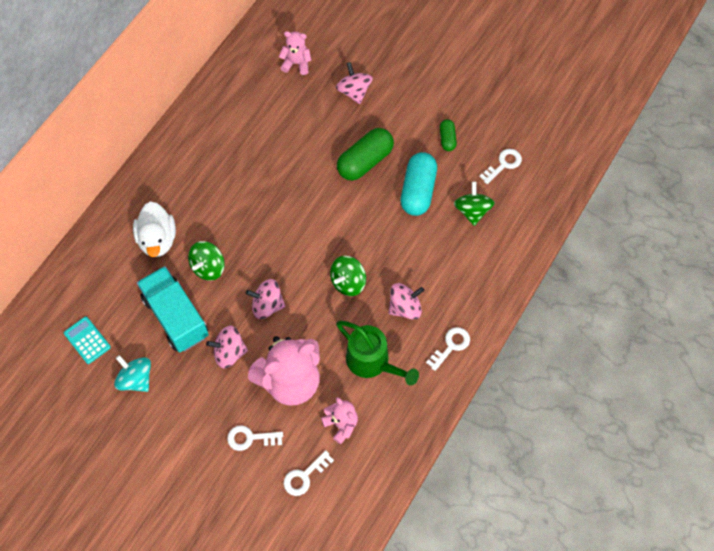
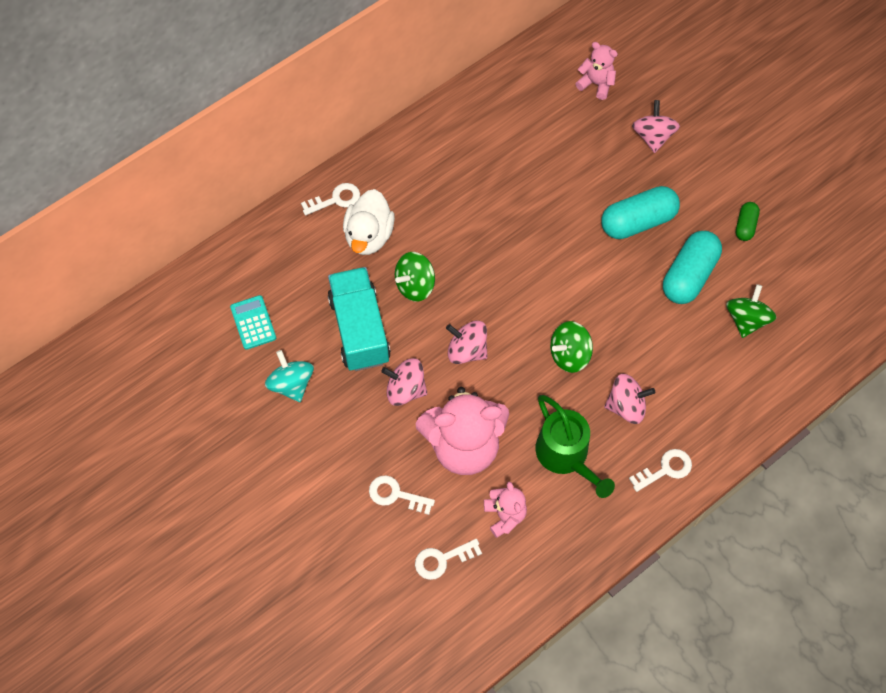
camera: 20 degrees right, 0 degrees up
(365, 161) = (637, 221): green capsule -> turquoise capsule
(503, 165) = (803, 277): white key -> white key (335, 199)

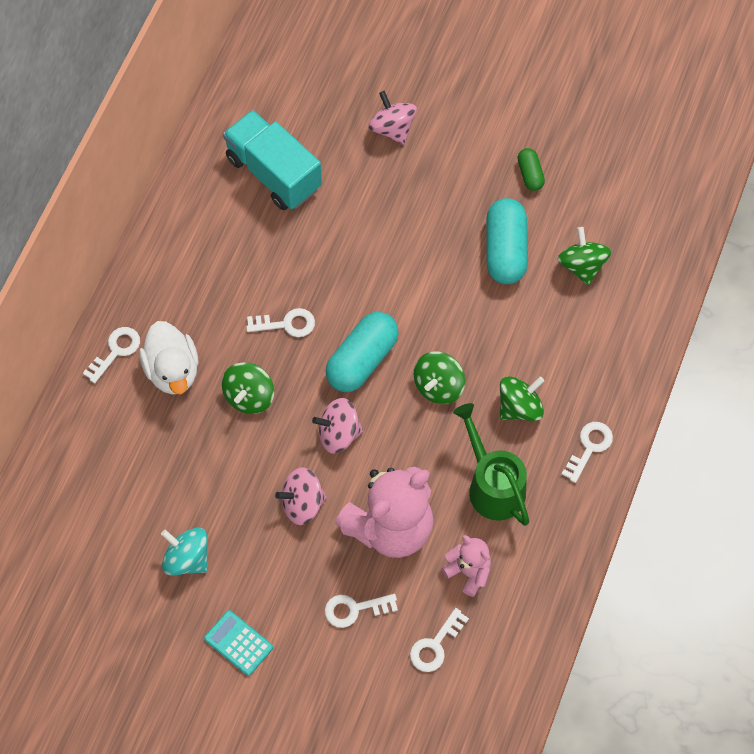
camera: 30 degrees left, 0 degrees up
(253, 322) = (110, 519): turquoise calculator -> turquoise calculator (238, 643)
(359, 329) = (221, 469): turquoise truck -> turquoise truck (273, 173)
(477, 245) = (286, 324): none -> white key
(566, 456) = (492, 485): green watering can -> green watering can turned 150 degrees counterclockwise
(596, 84) = (306, 101): pink teddy bear -> none
(626, 406) = (519, 407): pink spinning top -> green spinning top
(637, 221) = (427, 222): turquoise capsule -> turquoise capsule (362, 360)

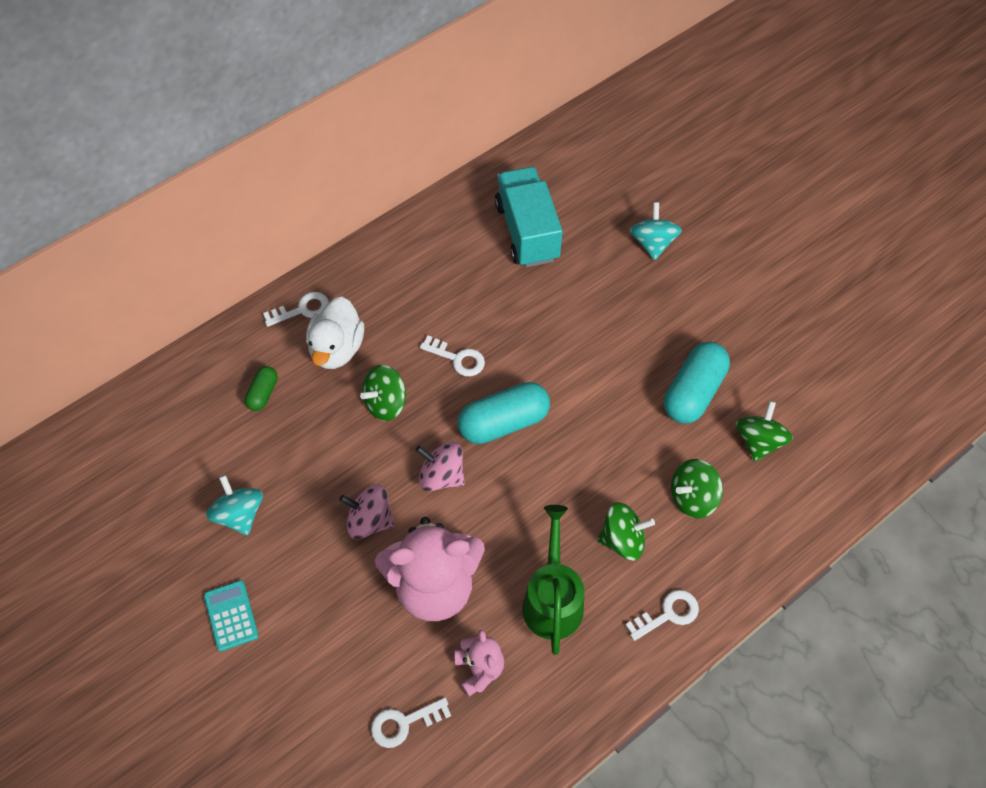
camera: 30 degrees right, 5 degrees down
(355, 609) = (353, 644): white key -> none
(392, 129) = (652, 243): pink spinning top -> turquoise spinning top
(438, 386) = (558, 481): green spinning top -> green spinning top (692, 497)
(530, 174) = (755, 338): green capsule -> green capsule (263, 393)

